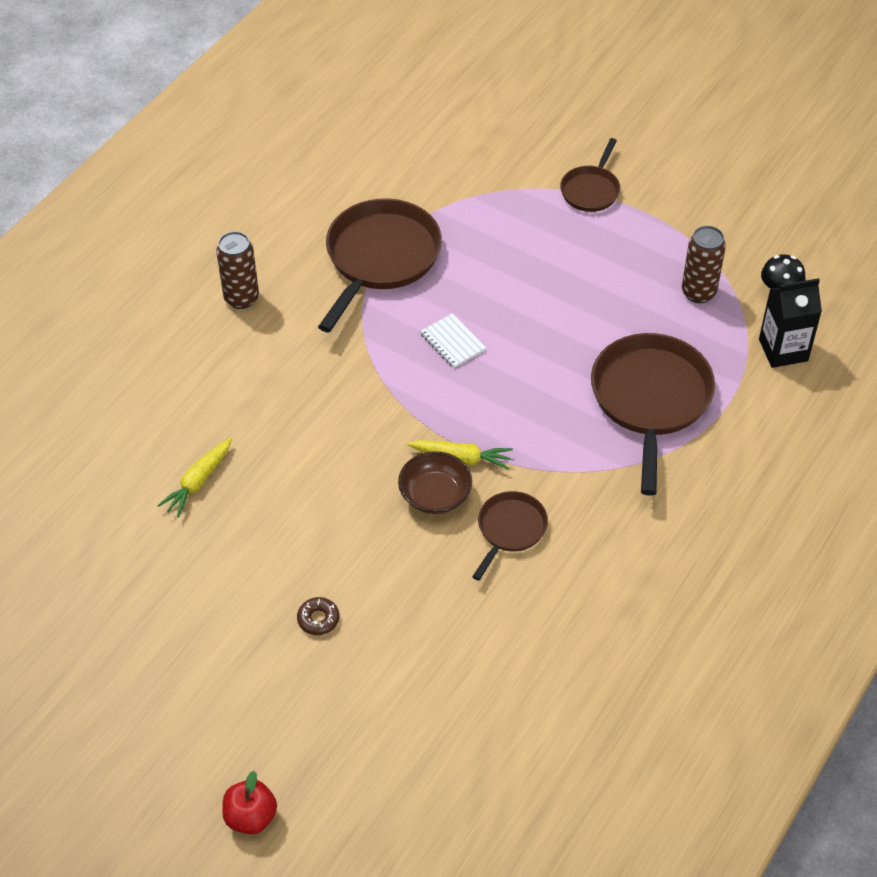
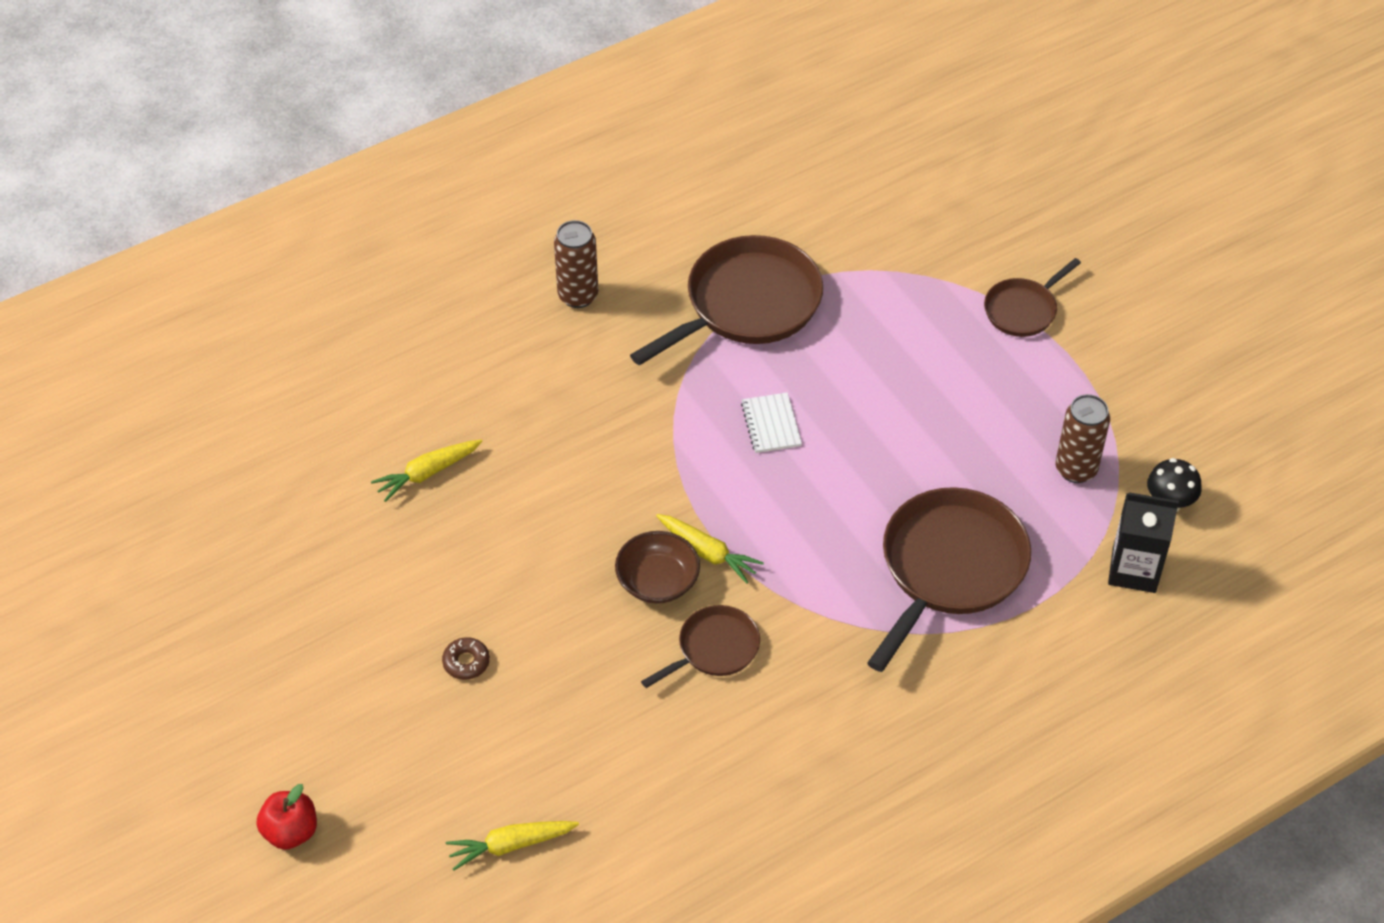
camera: 25 degrees right, 0 degrees up
(439, 750) = (510, 845): none -> yellow carrot

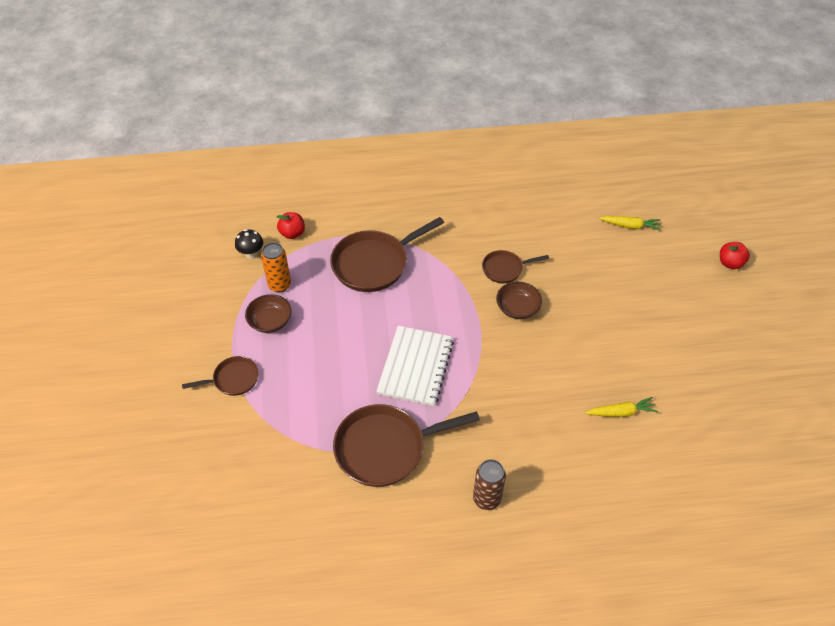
camera: 155 degrees left, 0 degrees up
(466, 662) = (628, 305): brown donut -> none
(708, 553) = (485, 312): yellow carrot -> none
(771, 424) = (415, 367): white notebook -> white notebook, size x2.08
(1040, 407) = (270, 321): none -> brown bowl
(1076, 469) = (279, 285): brown can -> orange can
(1134, 570) = (292, 233): black carton -> red apple

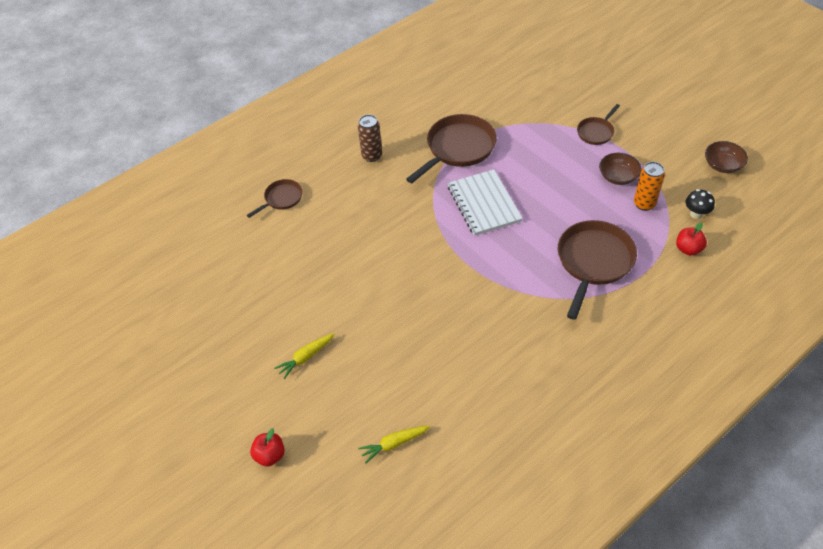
camera: 150 degrees right, 0 degrees up
(505, 269) = (481, 321): brown pan -> brown pan (281, 199)
(517, 308) = (443, 290): brown bowl -> brown bowl (722, 165)
(621, 412) = (311, 253): yellow carrot -> yellow carrot (305, 357)

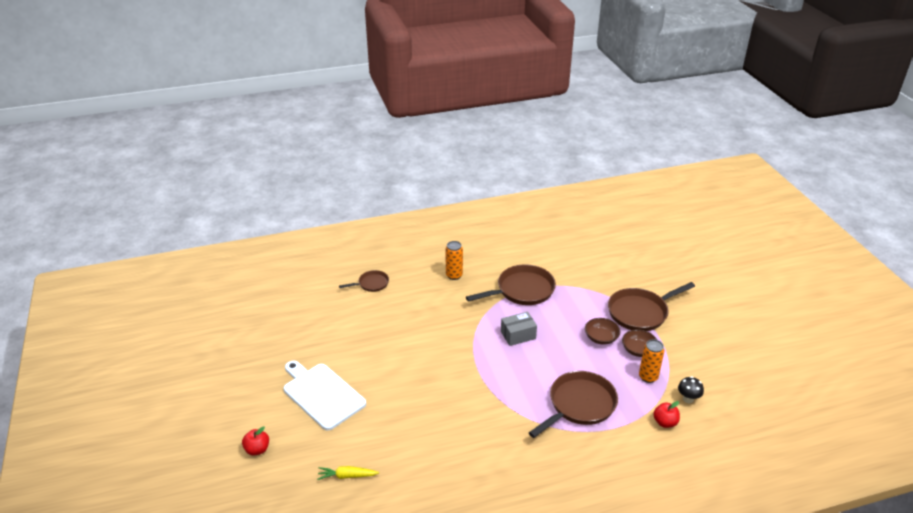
camera: 20 degrees right, 15 degrees down
(305, 357) = (322, 394): yellow carrot -> white cutting board
(372, 156) = (454, 275): brown can -> orange can
(484, 204) = (518, 335): white notebook -> grey box
(596, 132) = (640, 312): brown pan -> brown pan, size x1.87
(722, 165) = (734, 370): brown bowl -> brown bowl (601, 338)

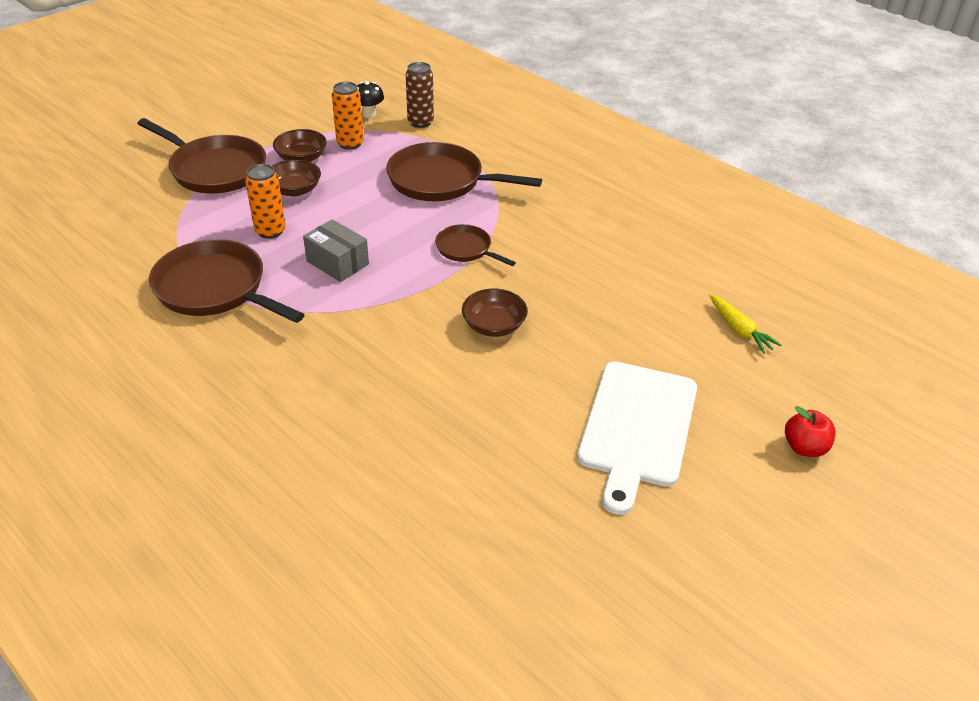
camera: 120 degrees left, 5 degrees up
(371, 284) = (299, 502): brown pan -> brown pan (466, 249)
(427, 374) = (494, 326): none -> brown bowl
(454, 275) = (209, 386): orange can -> orange can (270, 231)
(665, 422) = (420, 122): red apple -> brown can

